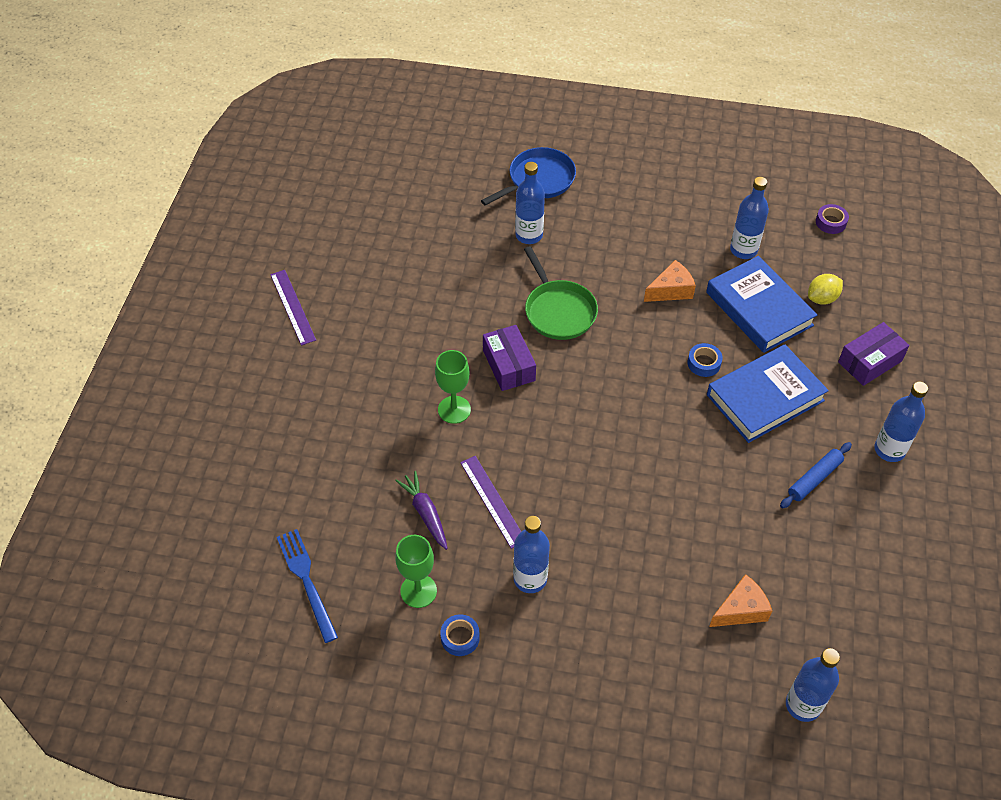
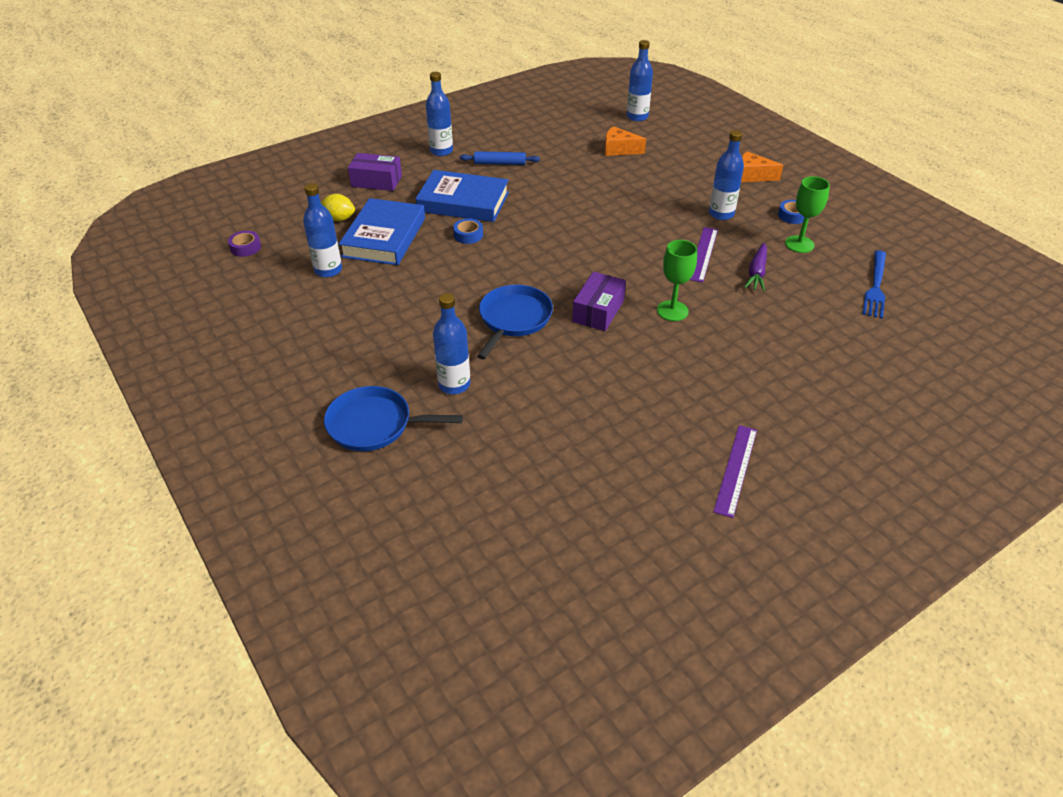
camera: 135 degrees left, 10 degrees down
(558, 311) = (513, 319): green pan -> blue pan
(671, 290) = (417, 280): orange cheese -> orange cheese (752, 176)

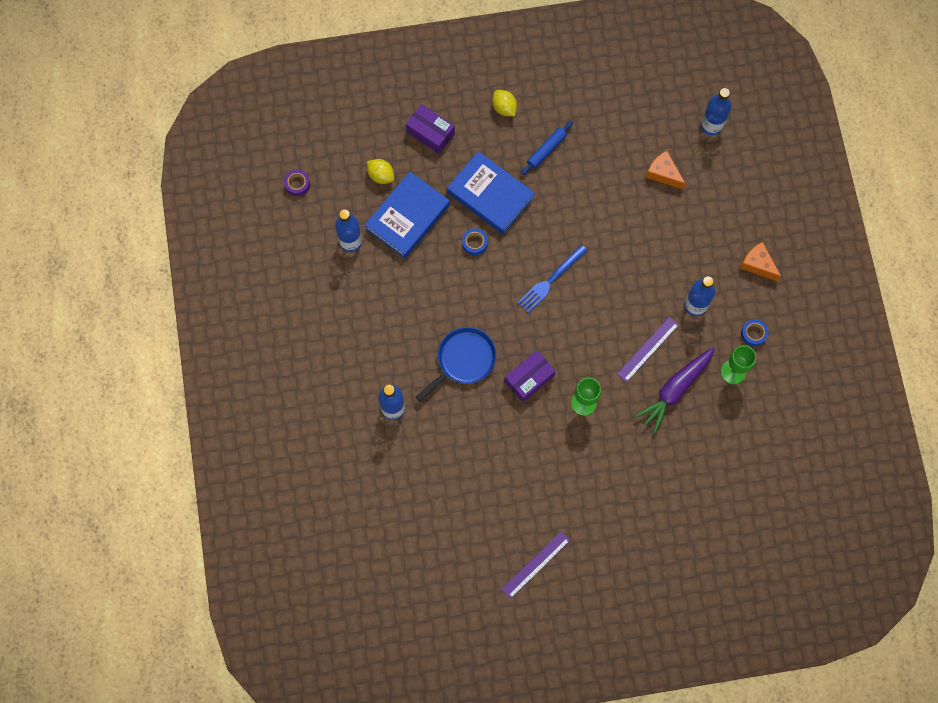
camera: 25 degrees right, 30 degrees up
(374, 424) = (327, 422): blue pan -> none
(441, 151) = (504, 108): blue bottle -> yellow lemon
(500, 163) = (546, 150): blue rolling pin -> blue rolling pin turned 75 degrees counterclockwise
(756, 273) = (675, 390): purple carrot -> purple carrot, size x1.57
(875, 286) = (756, 446): blue fork -> blue fork (550, 280)

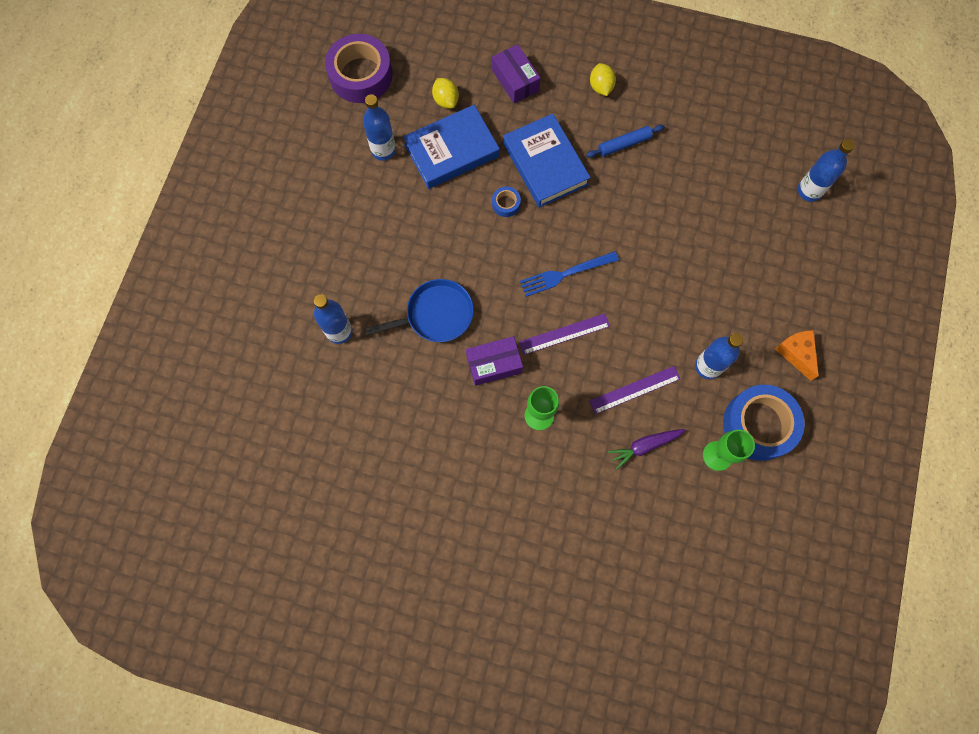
camera: 25 degrees right, 0 degrees up
(297, 184) = (361, 75): purple tape -> purple tape, size x2.33
(535, 564) = (402, 565): purple ruler -> purple ruler (564, 334)
(663, 173) = (735, 217): orange cheese -> none
(675, 390) = (644, 446): purple carrot -> purple carrot, size x0.64
(753, 334) = (758, 425): blue tape -> blue tape, size x2.33

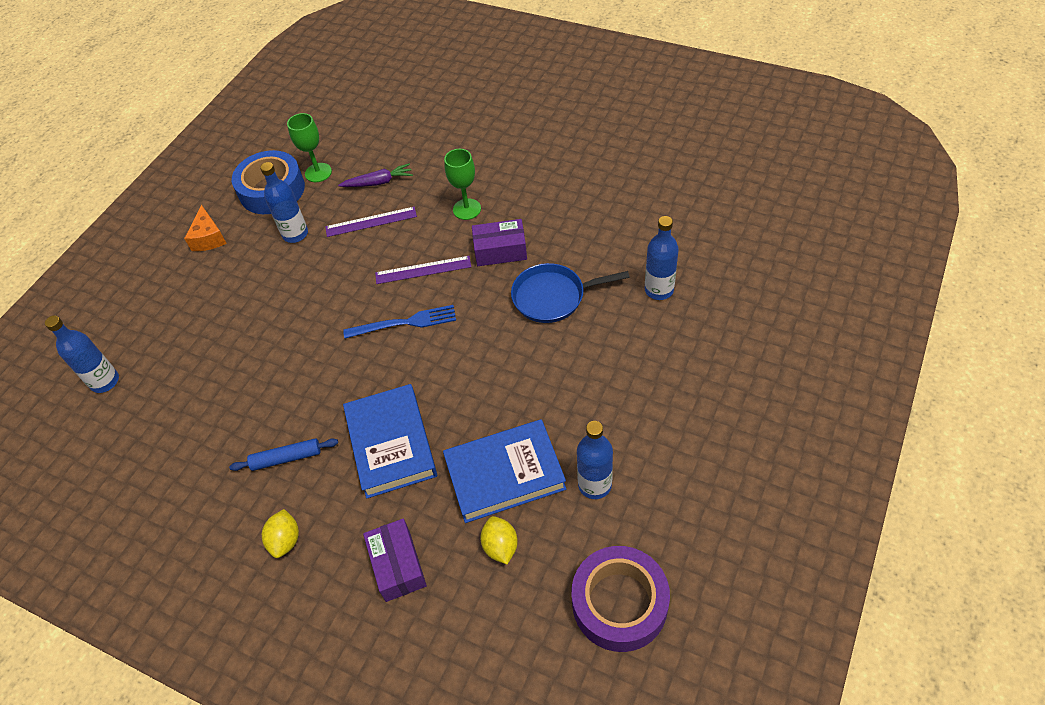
camera: 165 degrees left, 20 degrees down
(506, 204) = (451, 402): blue tape -> none

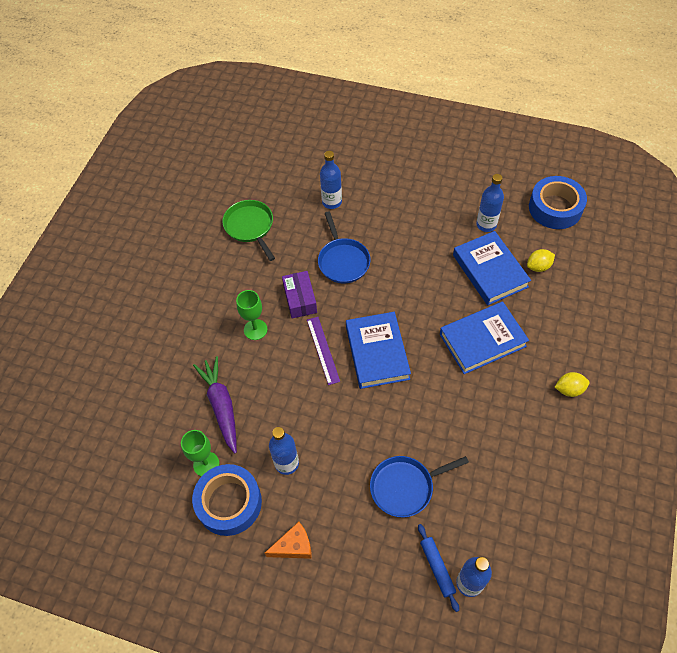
camera: 100 degrees left, 5 degrees up
(229, 335) = (405, 487): none -> blue pan
(286, 458) = (508, 406): blue rolling pin -> blue rolling pin (437, 568)
(371, 222) = (270, 401): purple ruler -> none
(378, 182) = (221, 406): purple carrot -> purple carrot, size x1.57
(397, 565) = (566, 319): purple box -> none
(405, 323) = (377, 352): blue fork -> blue book
(619, 603) = (555, 208): purple tape -> blue tape
(623, 204) = (250, 227): none -> green pan

